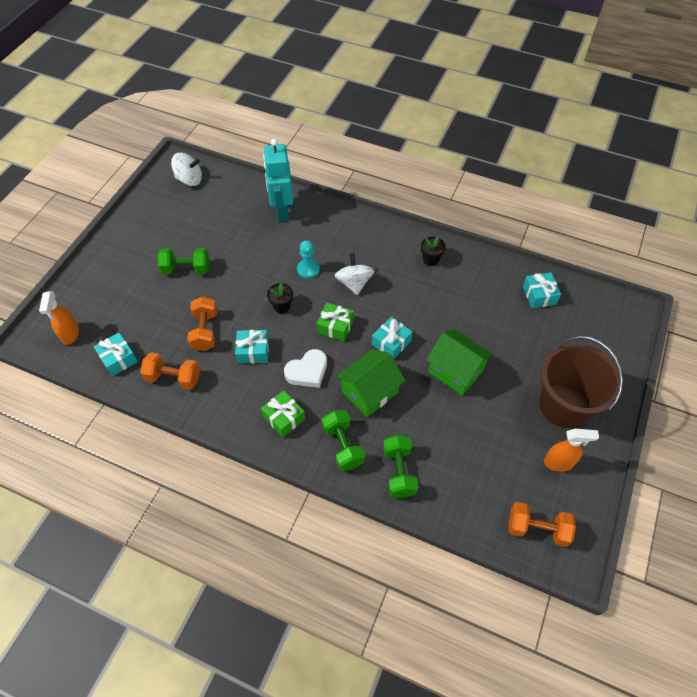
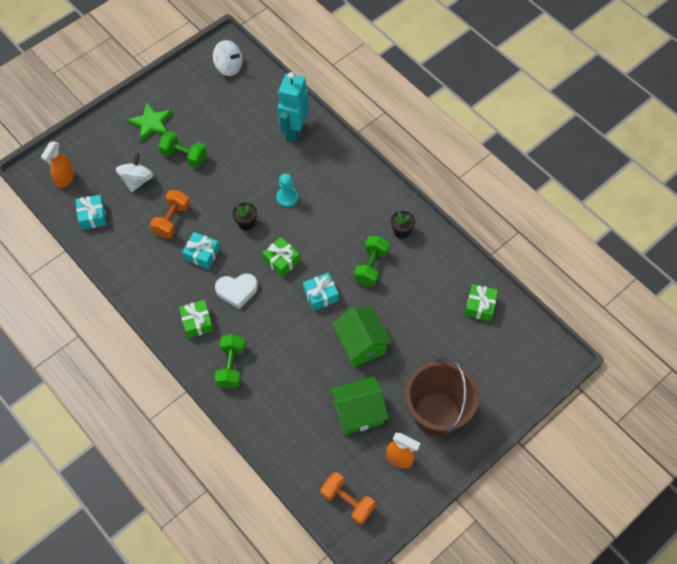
camera: 25 degrees right, 5 degrees up
(137, 252) = (151, 123): none -> green star
(173, 378) = (128, 251): orange dumbbell -> none
(354, 283) = (320, 227): white spinning top -> white spinning top (137, 180)
(370, 392) = (278, 330): green house -> green house (358, 412)
(399, 472) = (264, 407): green dumbbell -> green dumbbell (371, 266)
(539, 295) = (480, 306): turquoise gift -> green gift

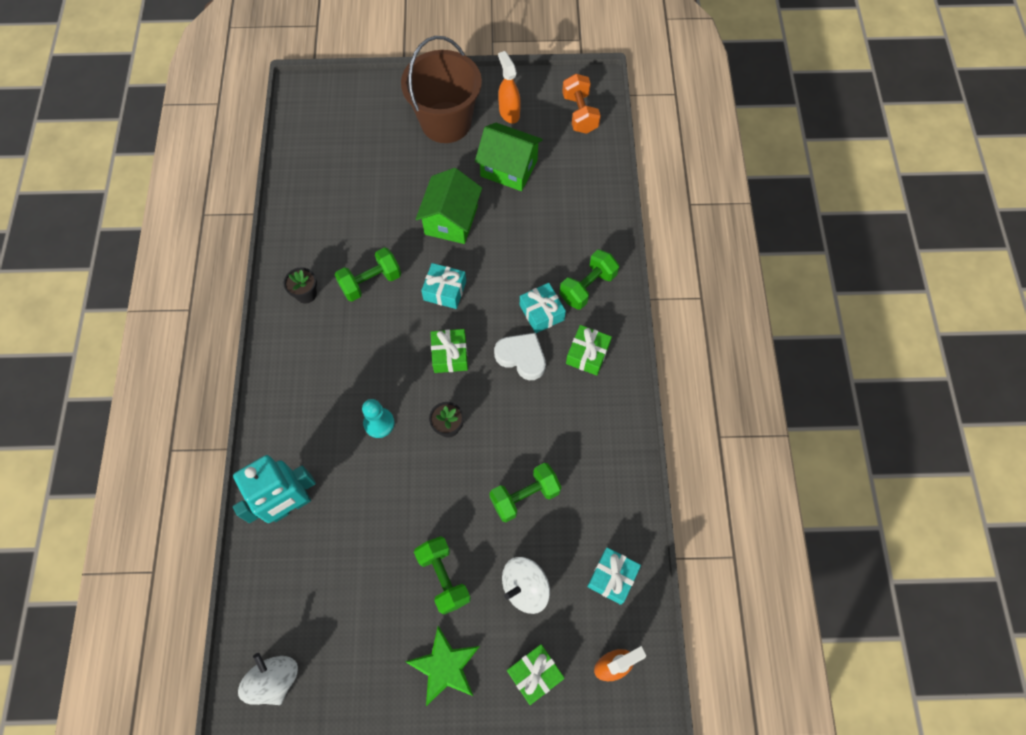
camera: 140 degrees left, 5 degrees up
(172, 220) = (525, 496): orange dumbbell -> green dumbbell
(202, 254) = (524, 426): turquoise gift -> turquoise gift (541, 312)
(480, 306) = (316, 174): green gift -> green gift (534, 674)

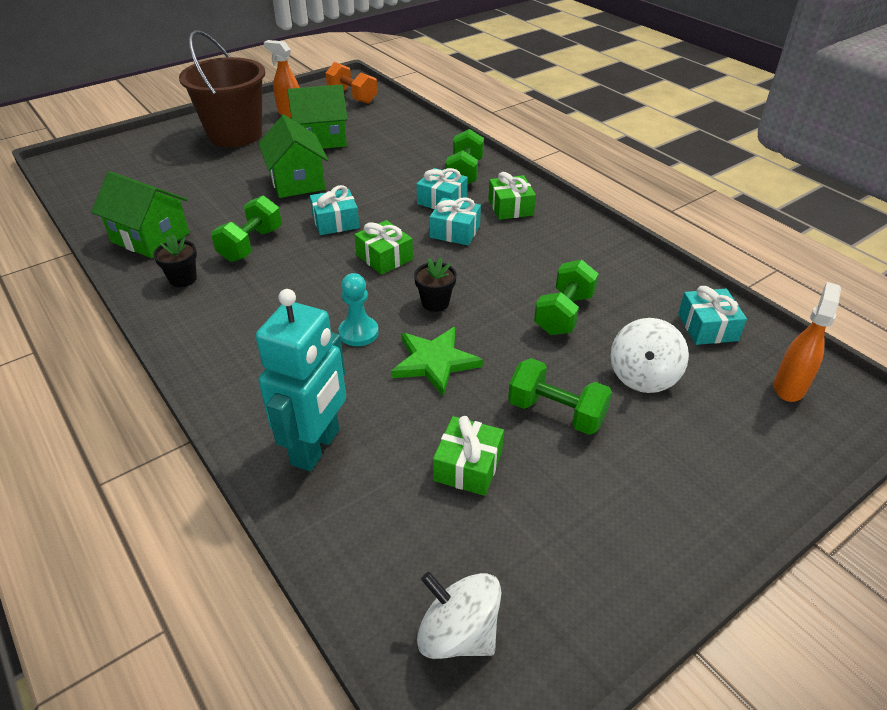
camera: 35 degrees left, 25 degrees down
(311, 231) = (150, 237): none -> green house
(444, 666) = (643, 486): green star -> green star (434, 362)
(521, 357) = (455, 231): white heart -> turquoise gift
(534, 674) = (735, 436): green gift -> green gift (468, 466)

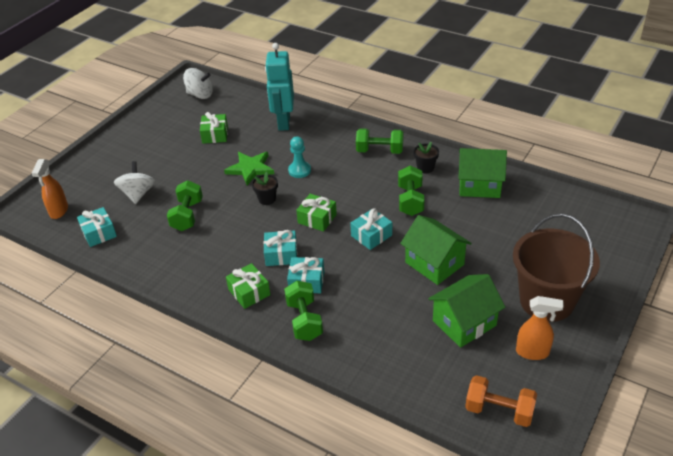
camera: 160 degrees right, 0 degrees up
(556, 413) = (181, 165): green dumbbell -> green dumbbell (379, 151)

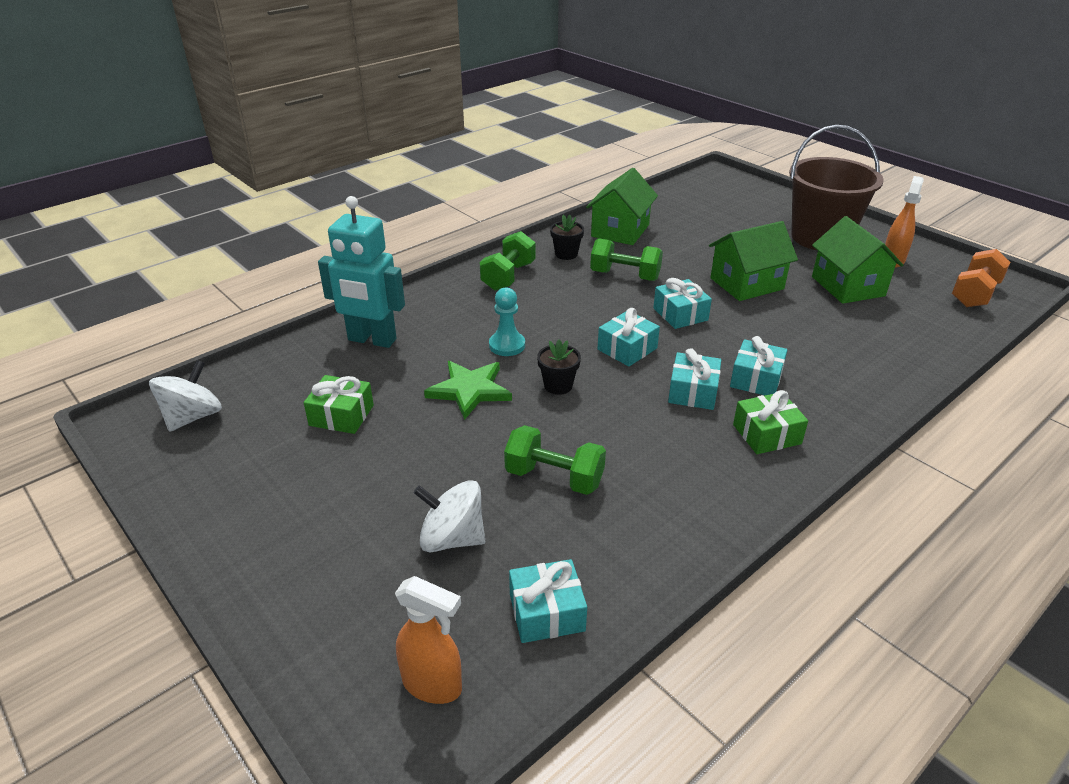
camera: 75 degrees left, 5 degrees down
(304, 320) = (832, 393): green dumbbell -> none
(317, 219) = (627, 349): green gift -> turquoise gift

